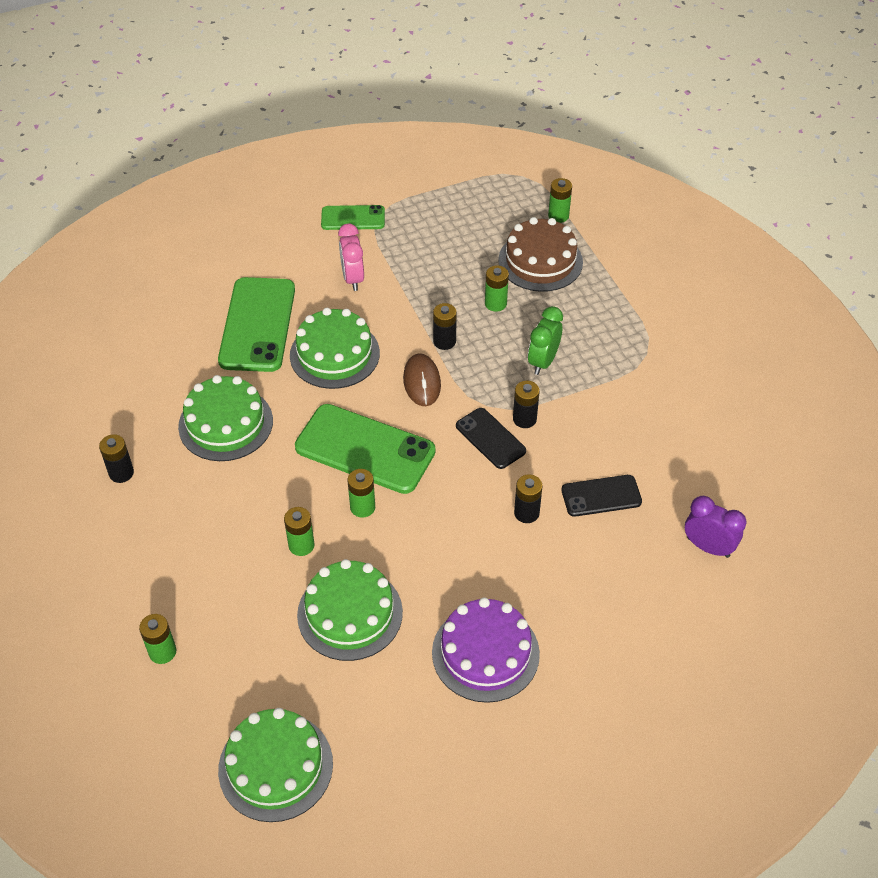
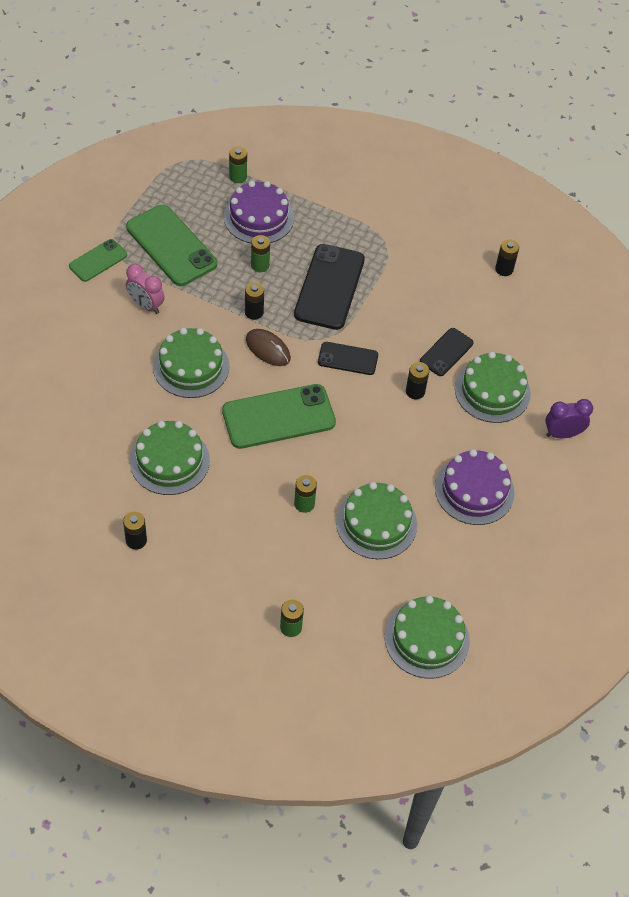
camera: 45 degrees left, 5 degrees up
(258, 325) = (115, 379): green phone -> green phone (171, 246)
(362, 507) = (316, 454): green battery -> none
(524, 419) = (355, 333): black battery -> black battery (504, 269)
(540, 261) = (258, 217): brown cake -> purple cake
(543, 361) = (329, 287): green clock -> black phone
(612, 566) = (492, 391): none -> green cake
(708, 547) = (531, 344): purple clock -> purple clock (562, 434)

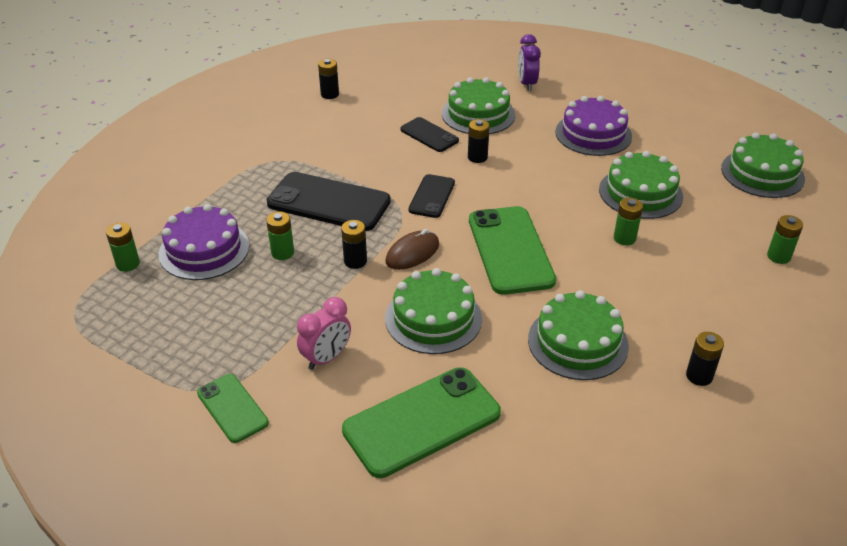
camera: 80 degrees left, 15 degrees down
(171, 246) = (227, 330): green phone -> green phone (421, 421)

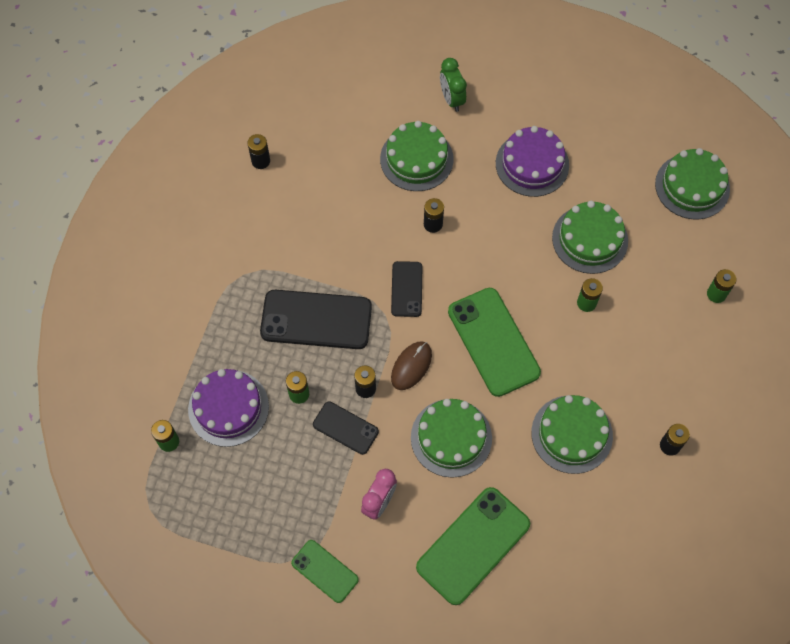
camera: 15 degrees left, 25 degrees up
(429, 135) = (378, 202): black phone -> black phone (345, 428)
(527, 84) = (452, 99): purple clock -> green clock

